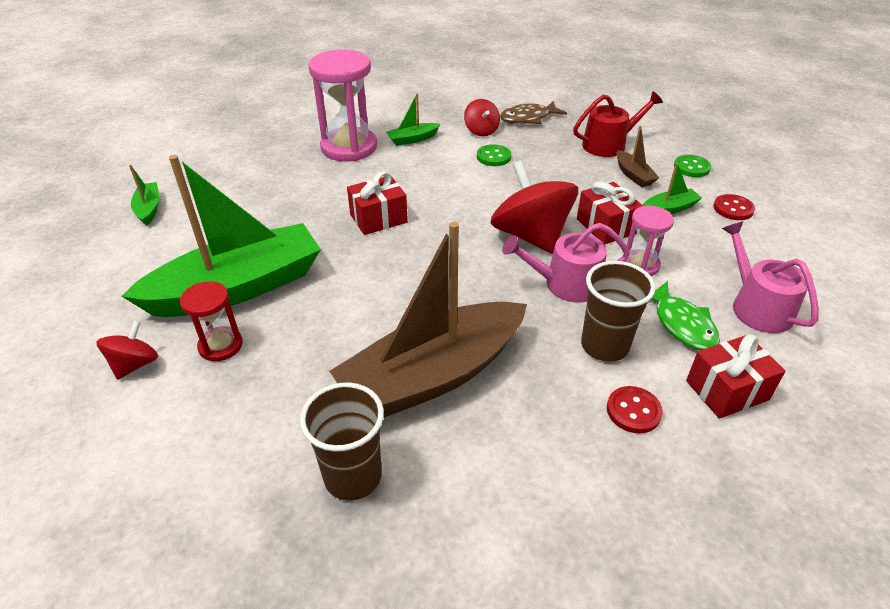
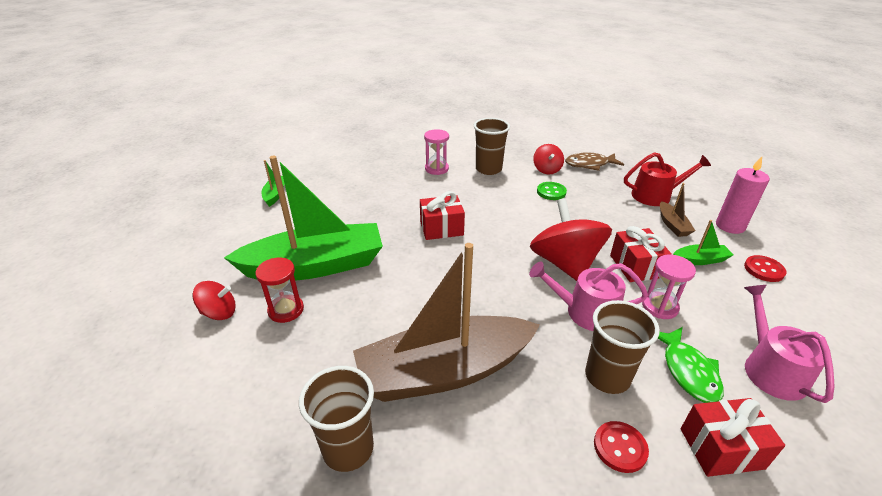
camera: 15 degrees right, 5 degrees down
(135, 364) = (219, 312): red spinning top -> red spinning top turned 45 degrees clockwise
(349, 147) = (436, 169): pink hourglass -> pink hourglass, size x0.53
(412, 139) = (488, 169): green boat -> brown cup
(691, 167) = (730, 226): green button -> pink candle

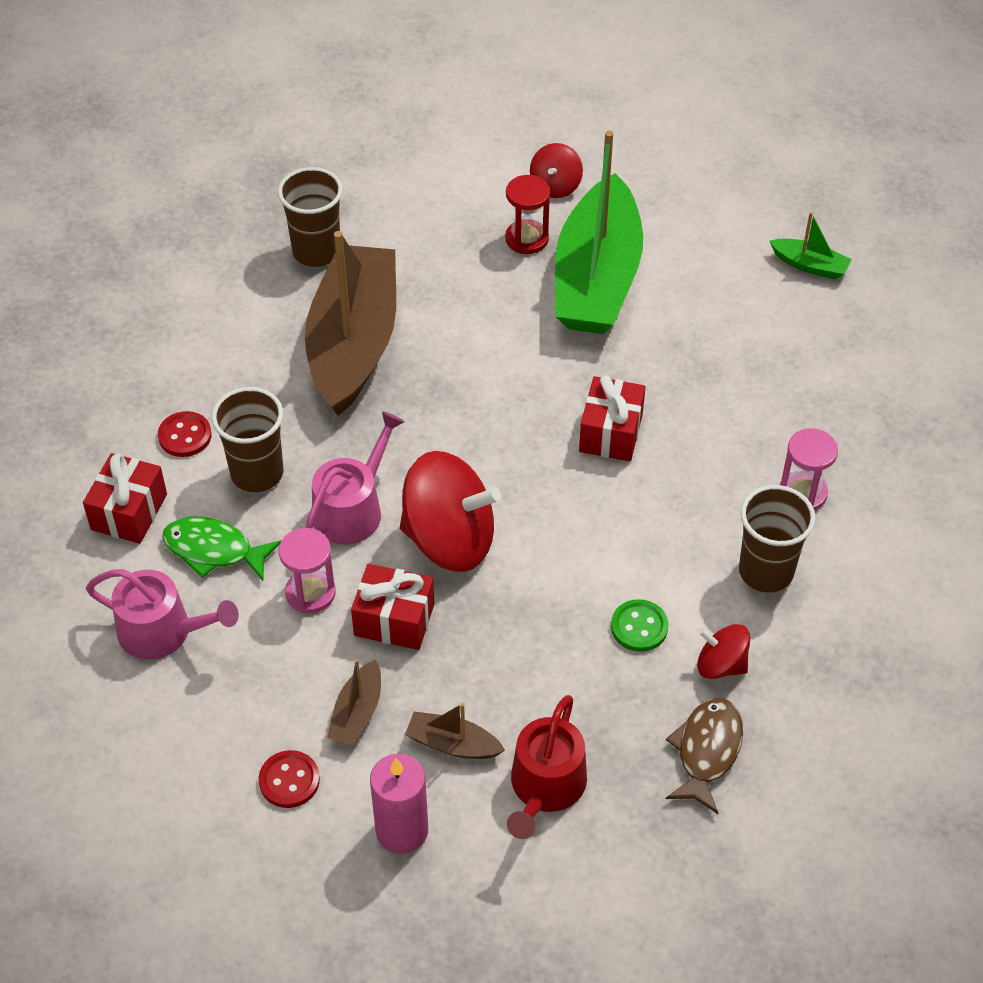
camera: 115 degrees right, 15 degrees up
(700, 260) = (357, 712): green boat -> brown boat

